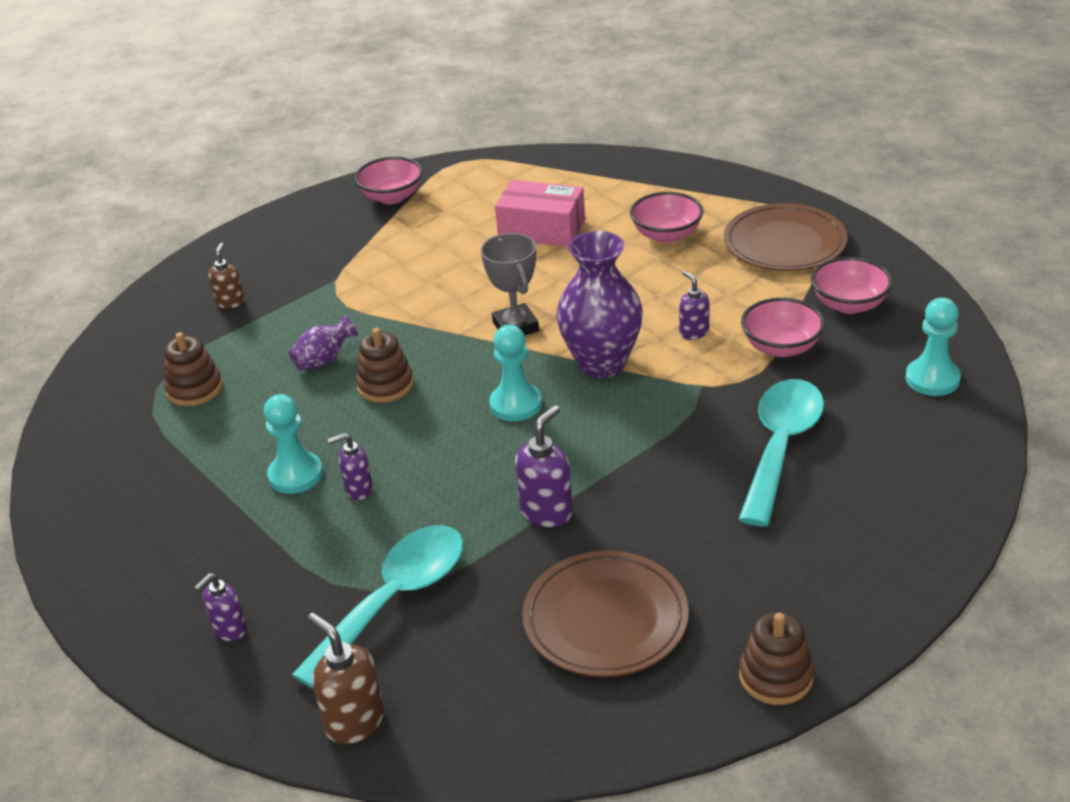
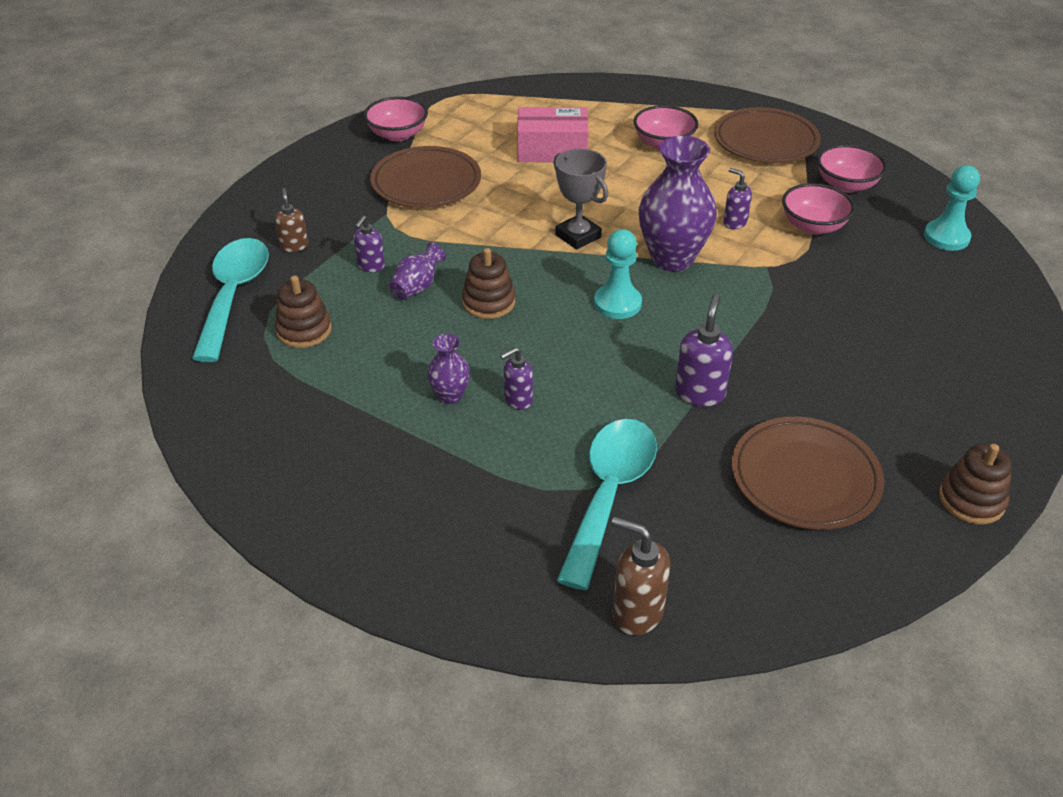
camera: 20 degrees left, 5 degrees up
(229, 630) = (468, 550): purple soap dispenser -> purple soap dispenser (371, 266)
(295, 475) = (450, 395): turquoise pawn -> purple vase
(392, 251) = (426, 183): none -> brown plate
(781, 446) = (861, 308): turquoise spoon -> turquoise spoon (234, 295)

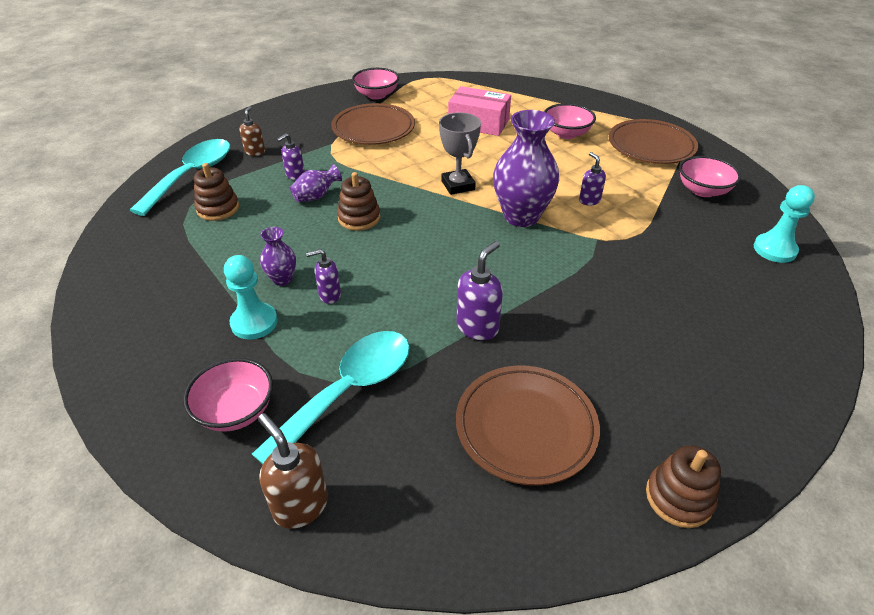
camera: 20 degrees right, 0 degrees up
(617, 303) = (456, 240): turquoise pawn -> turquoise pawn (254, 322)
(813, 226) = (655, 216): pink bowl -> pink bowl (236, 411)

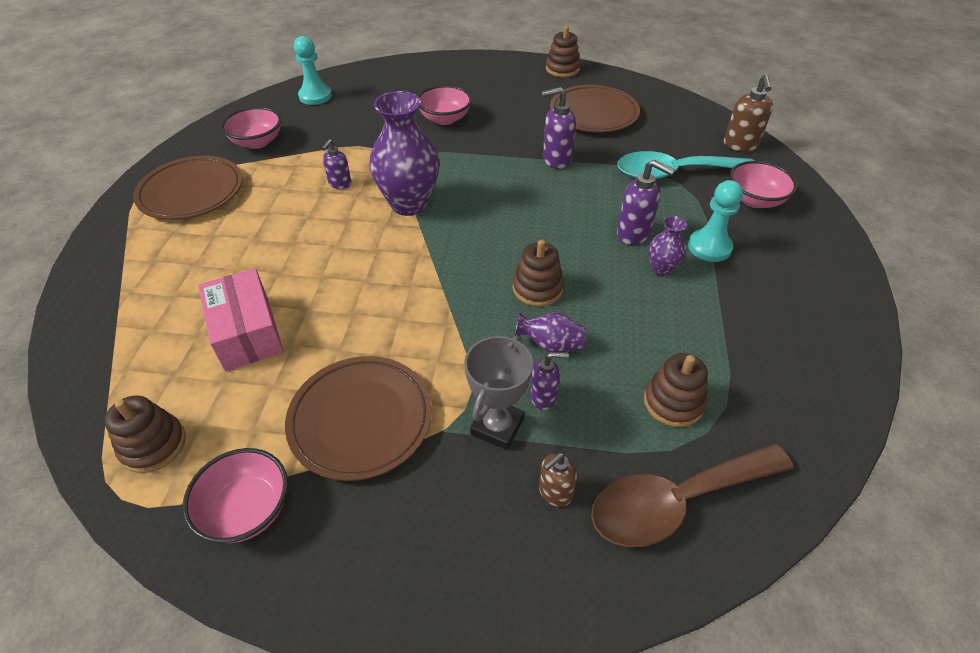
camera: 135 degrees left, 5 degrees up
(192, 175) = (675, 502): turquoise spoon -> brown spoon
(329, 295) = (634, 234): purple soap dispenser -> purple soap dispenser, size x1.55
(441, 88) = (153, 445): none -> brown stacking toy
(458, 185) = (406, 264): grey trophy -> grey trophy (497, 426)
(566, 134) = (212, 253): pink bowl -> pink bowl (445, 119)

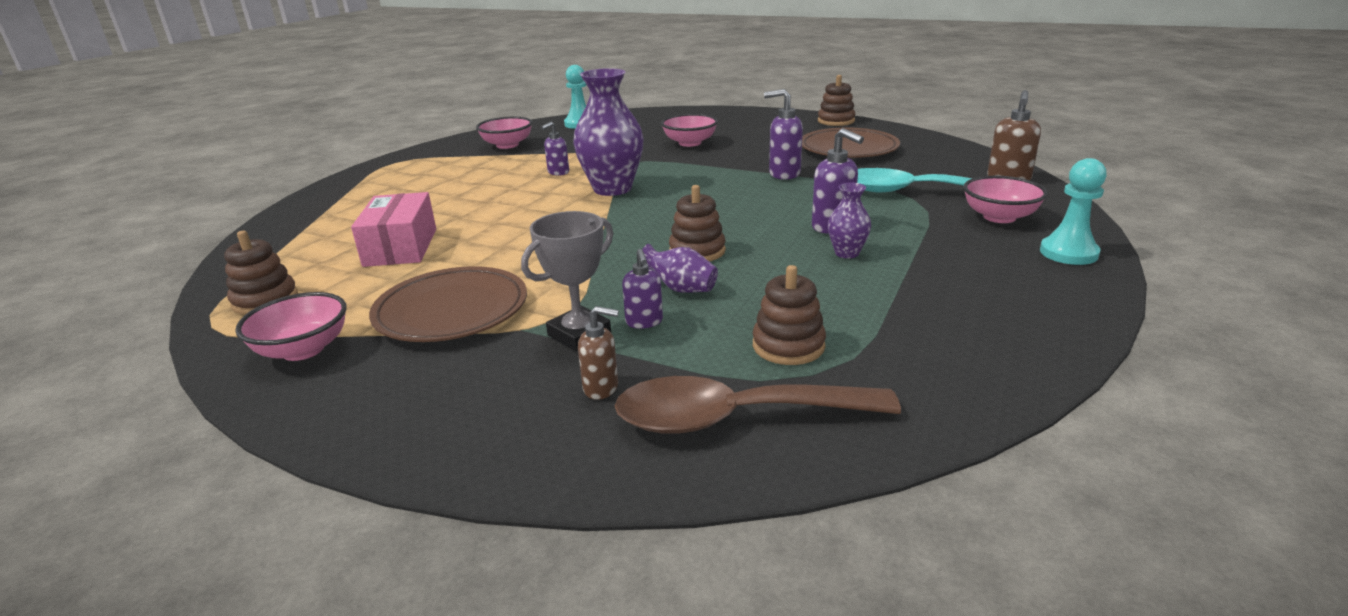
camera: 20 degrees right, 20 degrees down
(191, 192) = (428, 167): brown plate -> none
(543, 397) = (644, 322): purple soap dispenser -> purple soap dispenser turned 60 degrees clockwise
(554, 492) = (601, 388): brown soap dispenser -> brown soap dispenser turned 150 degrees counterclockwise
(709, 247) = (917, 244): turquoise pawn -> turquoise pawn (1068, 253)

